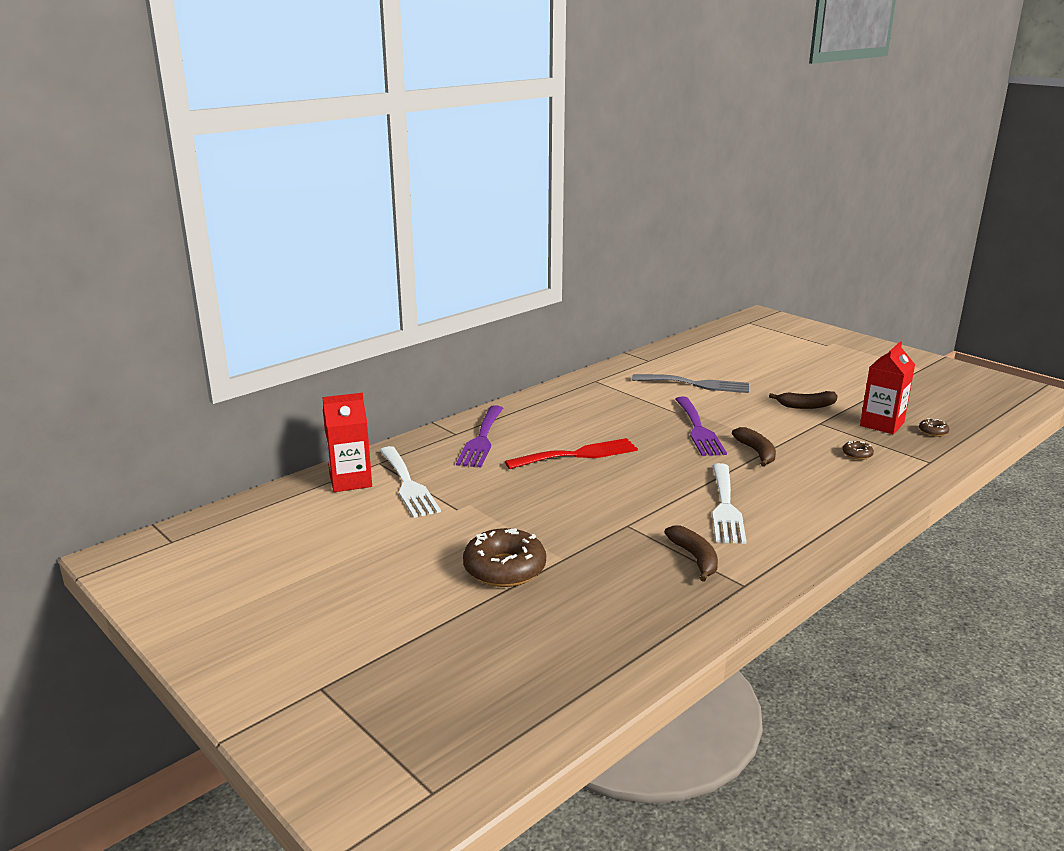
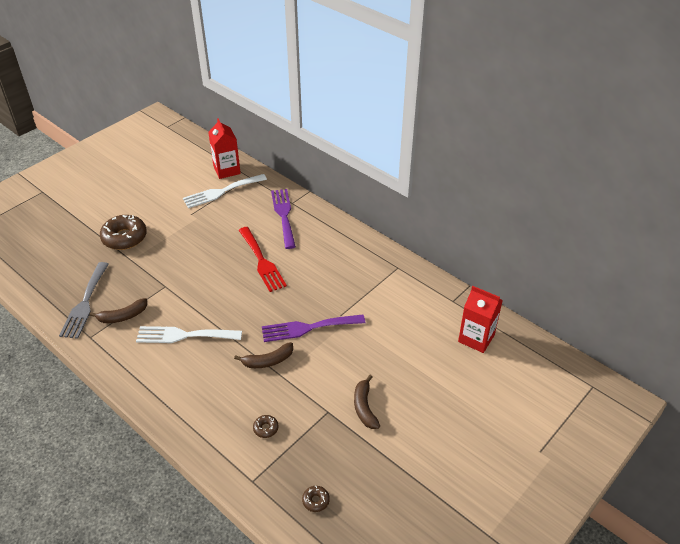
camera: 85 degrees right, 20 degrees up
(481, 439) = (283, 215): purple fork -> purple fork turned 75 degrees clockwise
(696, 384) = (402, 331): grey fork -> grey fork (85, 303)
(882, 424) = (329, 460): red carton -> red carton (476, 338)

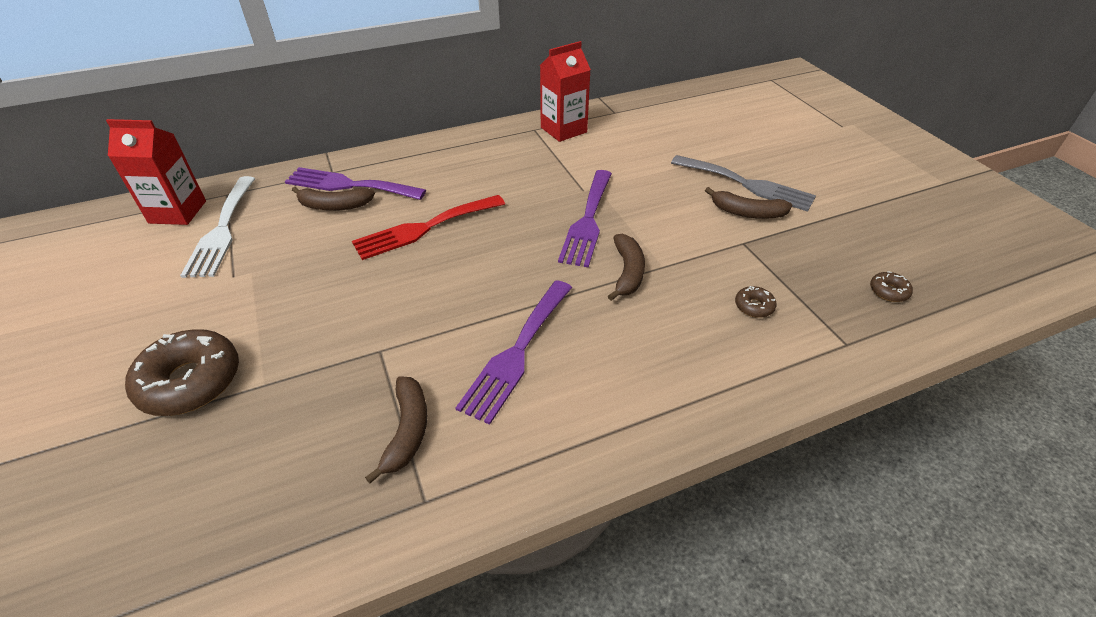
camera: 65 degrees left, 0 degrees up
(85, 303) = (319, 492): grey fork -> grey fork (747, 184)
(184, 335) = (517, 353): white fork -> purple fork
(262, 219) = (334, 206): none -> brown banana
(262, 261) = (424, 228): red fork -> red fork turned 150 degrees clockwise
(476, 338) = (678, 115): red carton -> red carton (563, 130)

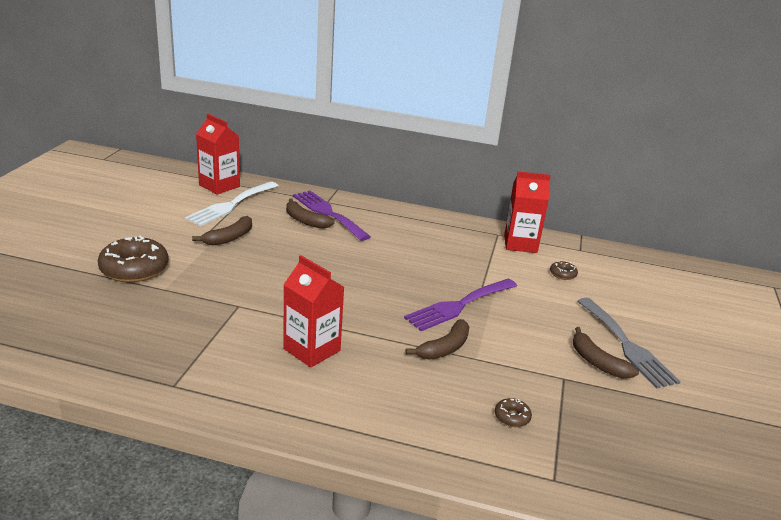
camera: 35 degrees right, 15 degrees down
(407, 431) = (204, 350): brown banana -> brown banana (229, 238)
(424, 228) = (343, 257): red fork -> none
(517, 353) = (312, 350): purple fork -> red carton
(888, 291) = (647, 473): brown donut -> brown donut (563, 274)

